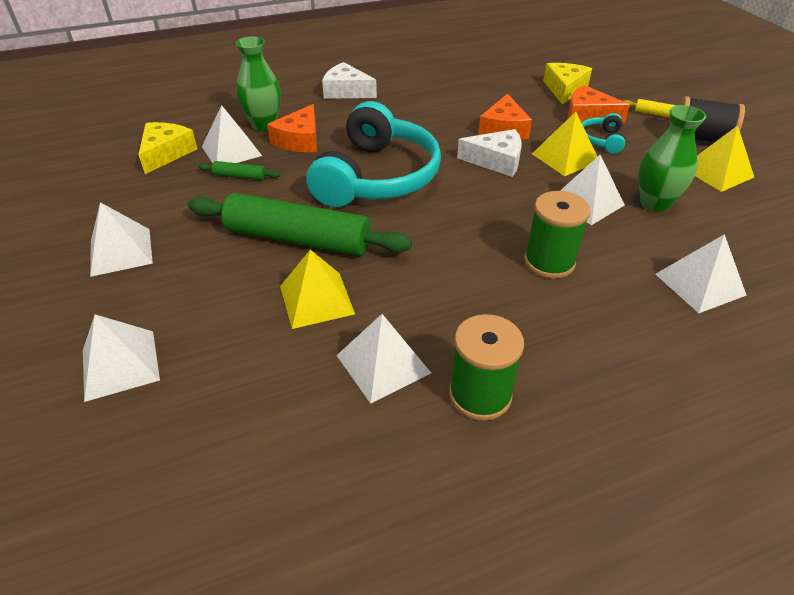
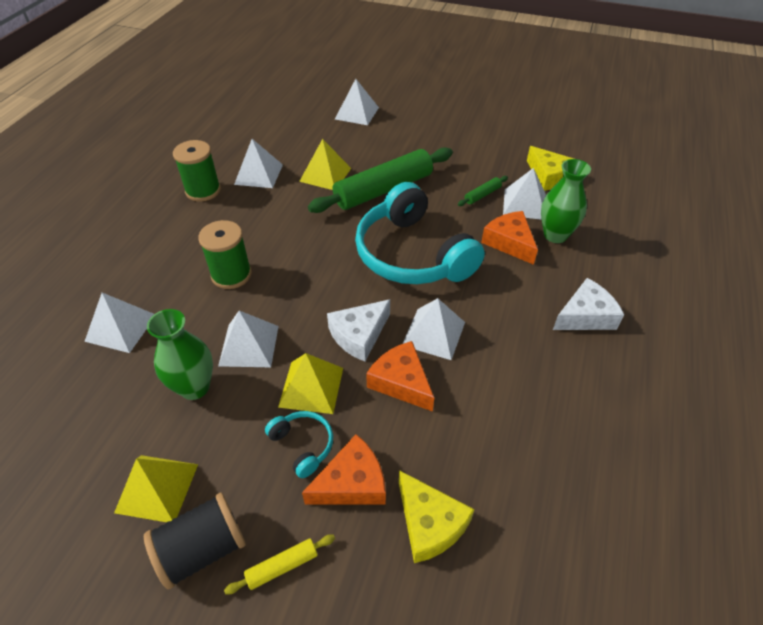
camera: 130 degrees right, 5 degrees up
(120, 251) = (444, 132): white pyramid -> white pyramid (434, 333)

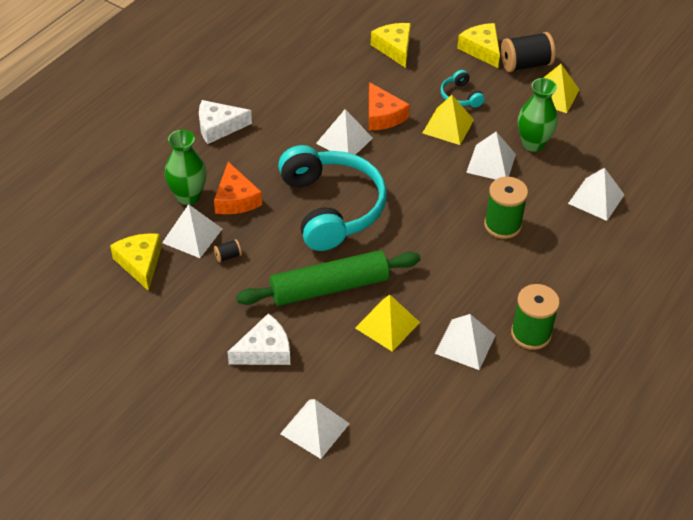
camera: 165 degrees left, 0 degrees up
(282, 566) = (481, 49): yellow rolling pin -> yellow cheese
(352, 482) = (433, 73): orange cheese -> none
(359, 335) = (403, 152): white cheese -> white cheese (265, 350)
(482, 195) = (228, 256): green rolling pin -> black spool

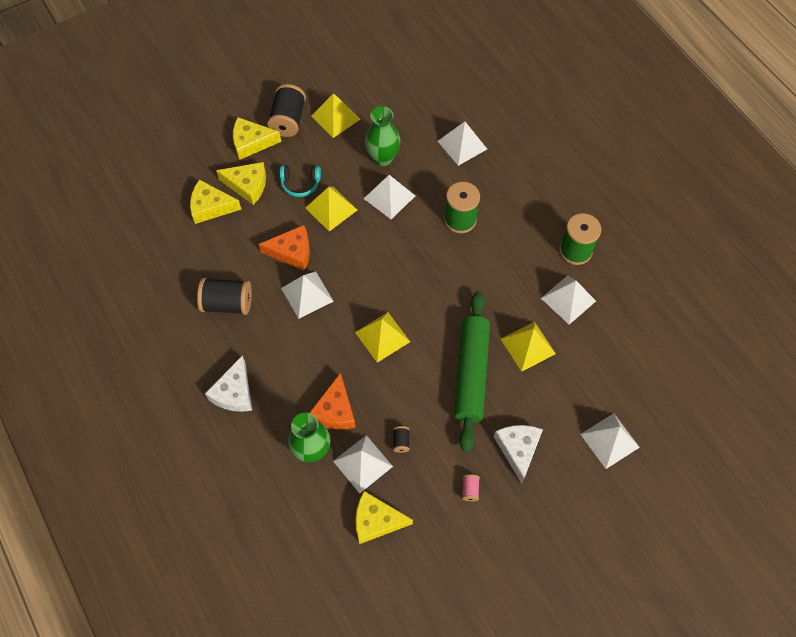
camera: 65 degrees left, 15 degrees up
(203, 324) = (470, 490): none -> pink spool
(236, 199) = (335, 410): orange cheese -> orange cheese turned 90 degrees clockwise
(303, 92) = (227, 303): none -> black spool
(331, 207) = (382, 337): turquoise headphones -> yellow pyramid
(433, 63) = (247, 185): none -> yellow cheese

